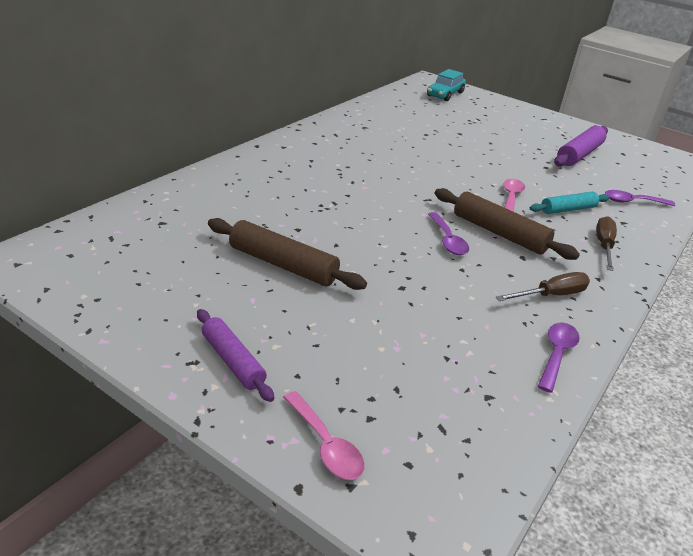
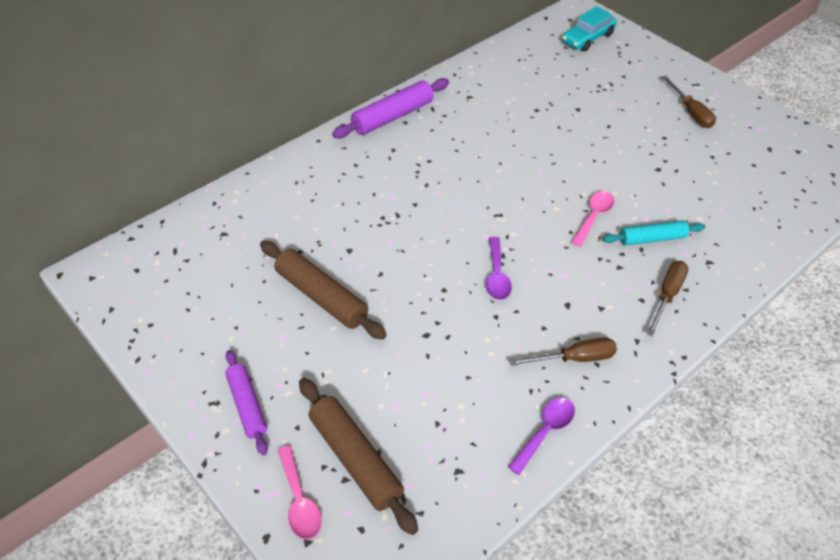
camera: 15 degrees right, 15 degrees up
(499, 233) = (556, 269): brown rolling pin -> brown rolling pin (355, 459)
(550, 134) = (690, 112): none -> brown screwdriver
(579, 154) = (711, 149): purple rolling pin -> purple rolling pin (392, 116)
(632, 202) = (737, 230): purple spoon -> none

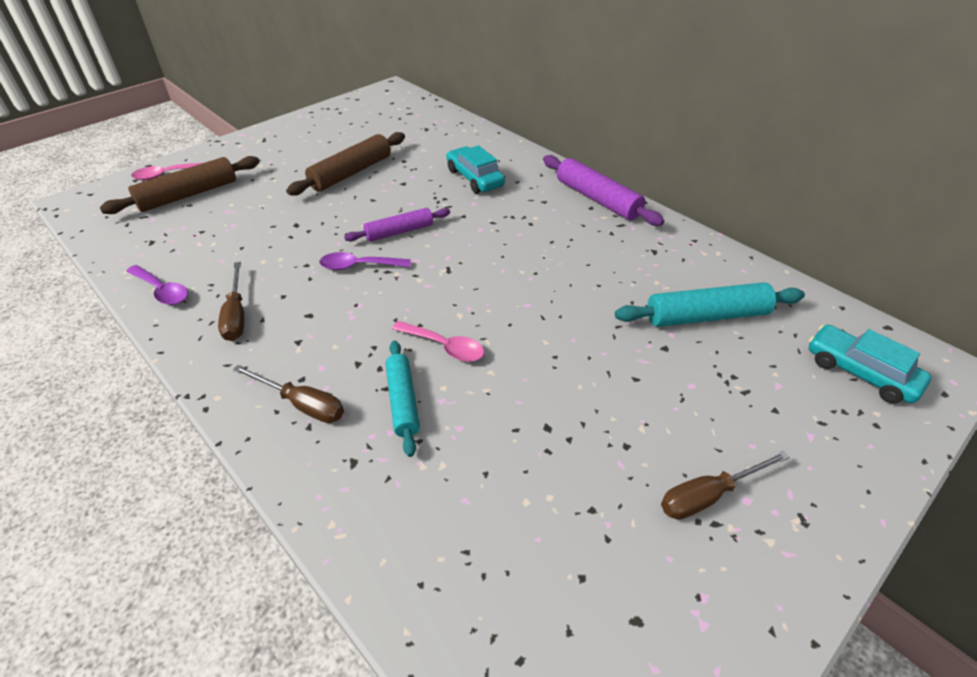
camera: 90 degrees right, 5 degrees down
(247, 405) = (256, 151): purple rolling pin -> purple rolling pin (399, 232)
(346, 194) = (475, 178): none -> turquoise car
(544, 85) = (706, 316): none -> turquoise rolling pin

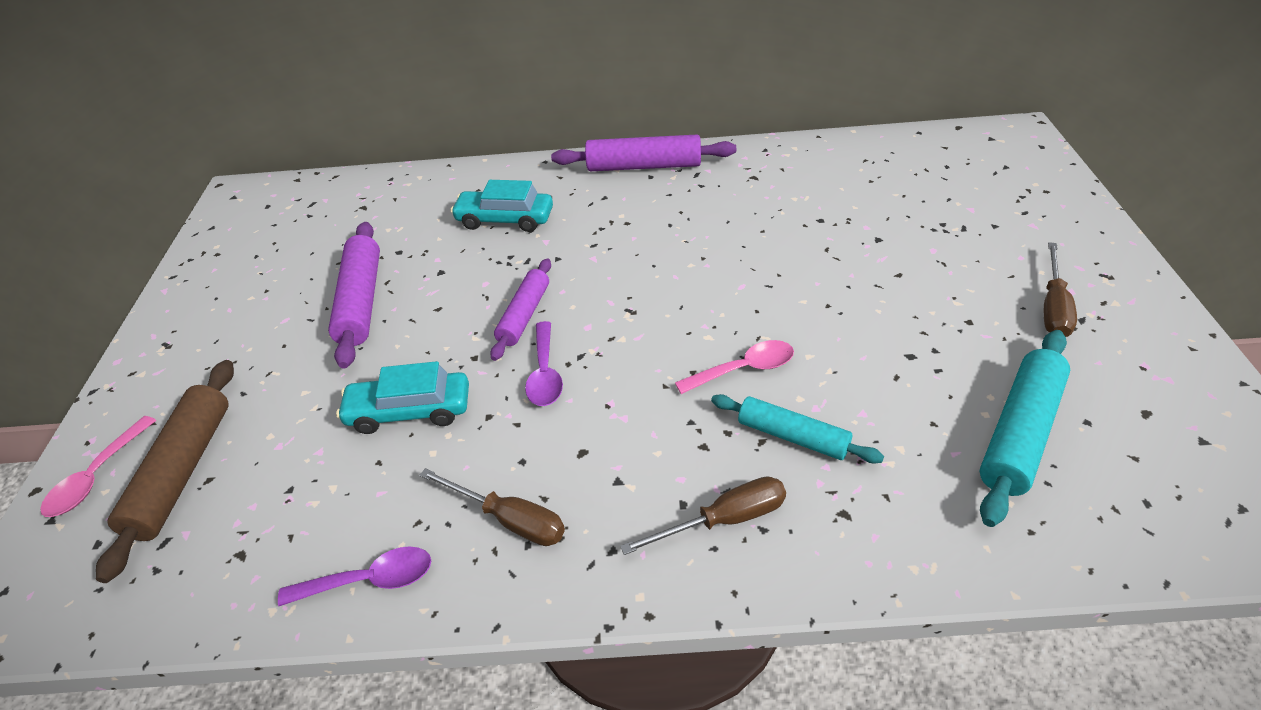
camera: 45 degrees left, 0 degrees up
(351, 173) = (361, 301): brown rolling pin -> purple rolling pin
(359, 266) = (545, 373): purple spoon -> purple spoon turned 45 degrees counterclockwise
(706, 316) = (863, 197): turquoise rolling pin -> turquoise rolling pin (1020, 433)
(860, 372) = (991, 166): turquoise car -> turquoise car (409, 411)

